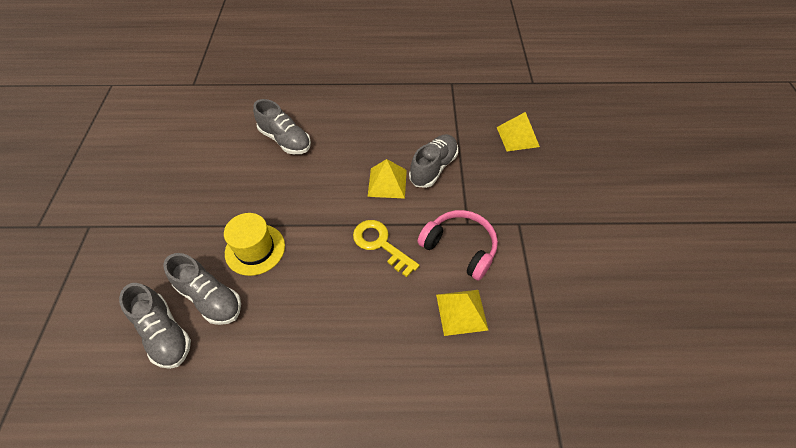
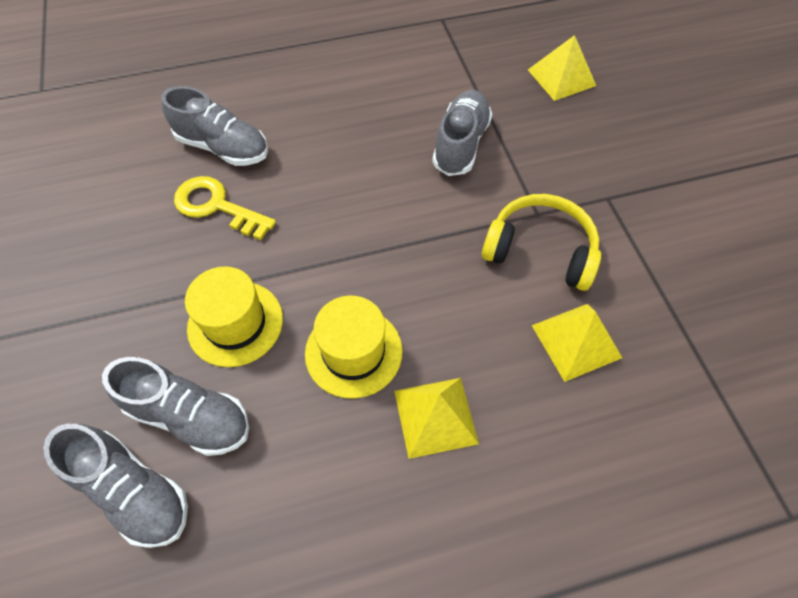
camera: 15 degrees left, 5 degrees up
(318, 284) = (353, 352): none -> yellow hat
(380, 244) = (425, 271): yellow key -> yellow key (217, 206)
(387, 183) = (401, 179): yellow pyramid -> yellow pyramid (435, 416)
(460, 248) = (540, 250): pink headphones -> yellow headphones

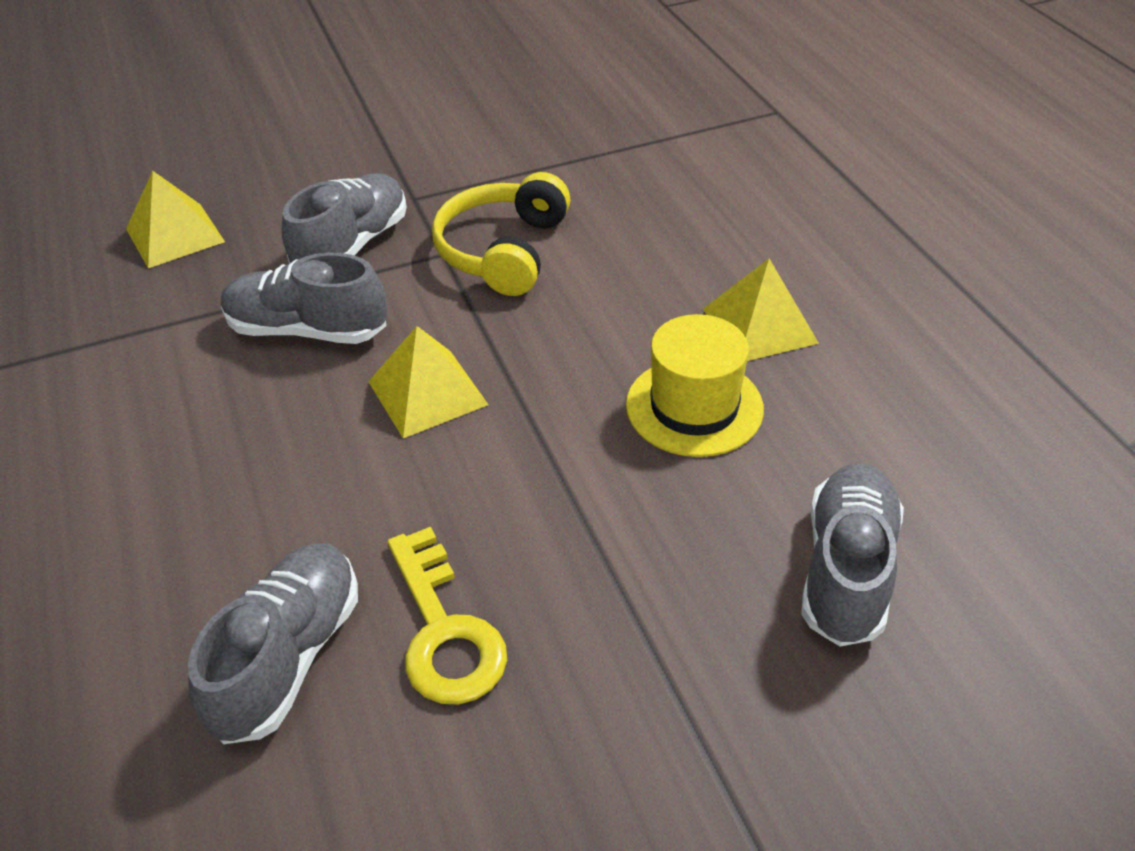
camera: 95 degrees left, 15 degrees down
(134, 491) = (976, 609): grey shoe -> grey shoe (352, 245)
(217, 206) = (444, 631): yellow key -> yellow key turned 45 degrees counterclockwise
(235, 323) = (681, 548): yellow hat -> none
(576, 341) = (630, 224): yellow pyramid -> yellow pyramid (427, 393)

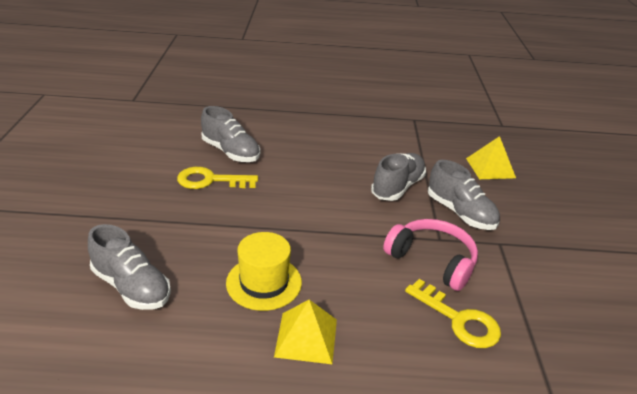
camera: 110 degrees right, 10 degrees down
(427, 393) = (334, 207): yellow pyramid -> none
(503, 251) = (432, 260): yellow headphones -> pink headphones
(610, 209) = (458, 319): none -> yellow key

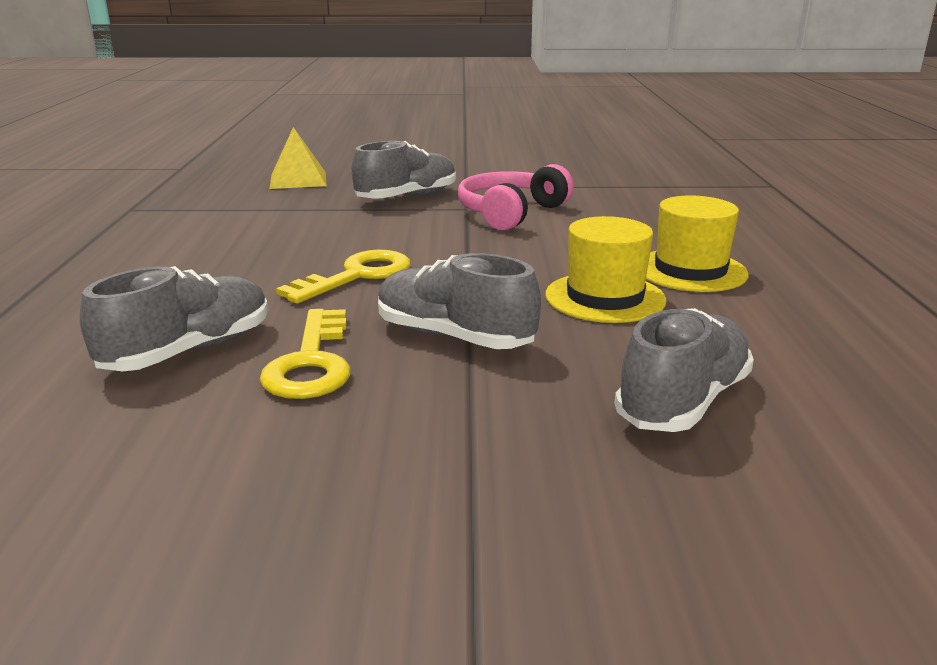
camera: 90 degrees left, 10 degrees down
(306, 337) = (690, 270): yellow pyramid -> yellow hat
(397, 187) = (345, 223): grey shoe -> grey shoe (454, 337)
(458, 319) = (606, 207): yellow key -> yellow key (357, 276)

